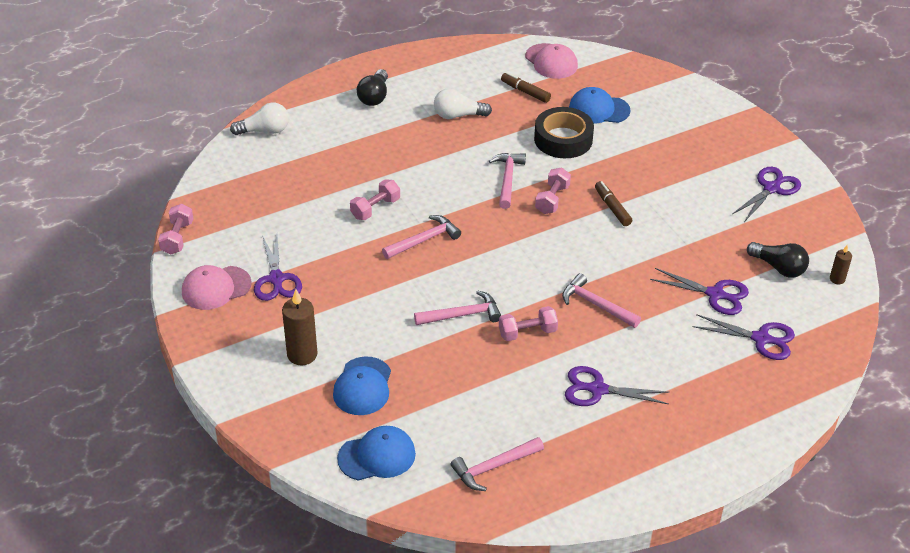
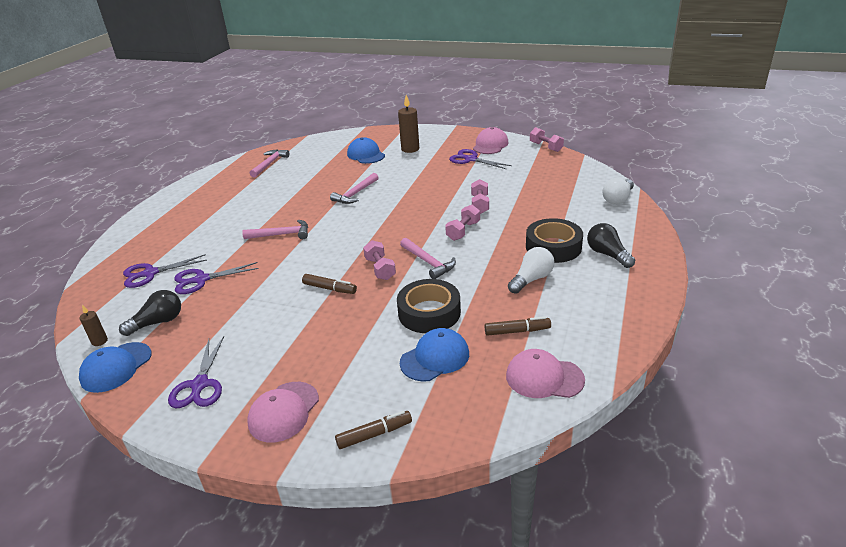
camera: 140 degrees right, 10 degrees down
(377, 456) = (327, 145): blue cap -> blue cap (116, 367)
(397, 127) = (553, 247): none -> black tape
(424, 240) = (427, 207): pink hammer -> none
(527, 332) = (309, 205): pink dumbbell -> pink dumbbell (463, 231)
(597, 389) = (243, 205): purple scissors -> none
(682, 94) = (374, 434): none -> brown marker
(726, 137) = (283, 412): none -> pink cap
(778, 267) = (158, 322): black light bulb -> black light bulb turned 150 degrees clockwise

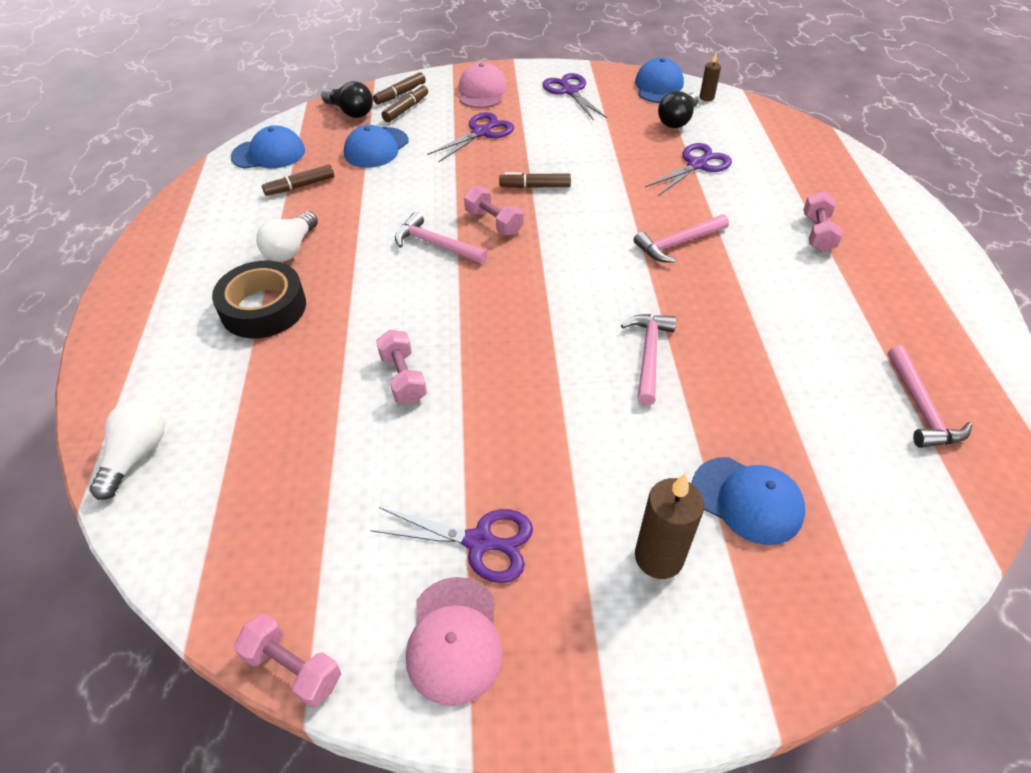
camera: 155 degrees right, 15 degrees up
(150, 273) = (768, 159): purple scissors -> purple scissors (481, 132)
(380, 406) = (406, 109): none -> brown marker
(429, 313) = (402, 185): black tape -> none
(463, 231) = (410, 309): pink dumbbell -> pink dumbbell (817, 233)
(544, 377) = (269, 153): pink cap -> blue cap
(607, 254) = (182, 311): black light bulb -> black light bulb (350, 112)

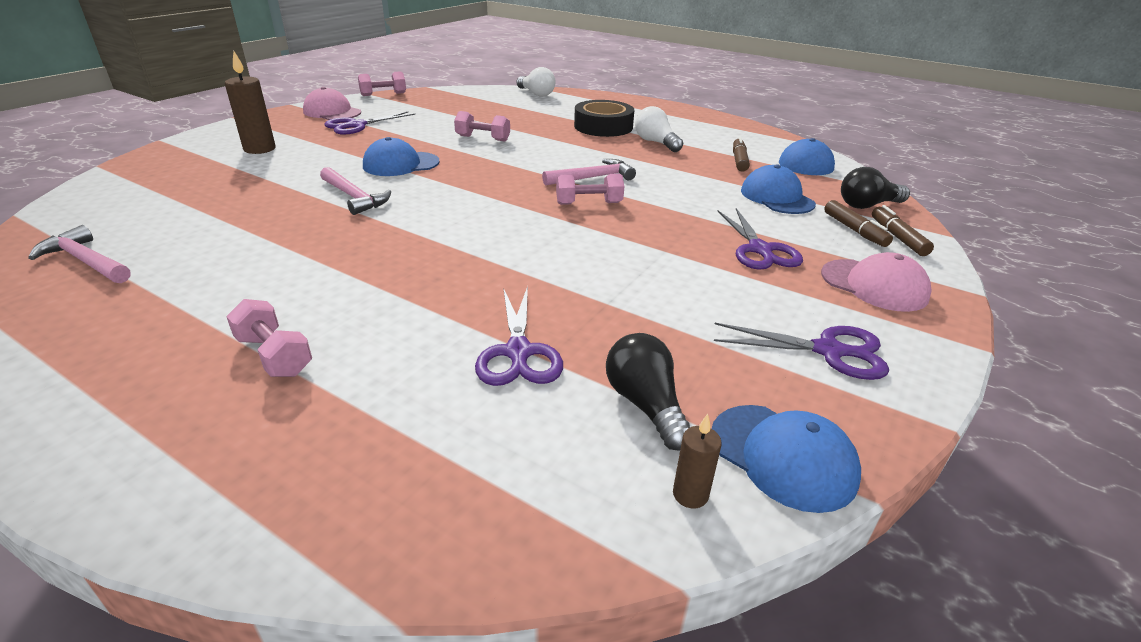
camera: 125 degrees right, 15 degrees down
(535, 186) = (617, 238): brown marker -> none
(678, 243) = (423, 264): pink hammer -> none
(747, 500) = (221, 177): blue cap -> blue cap (400, 164)

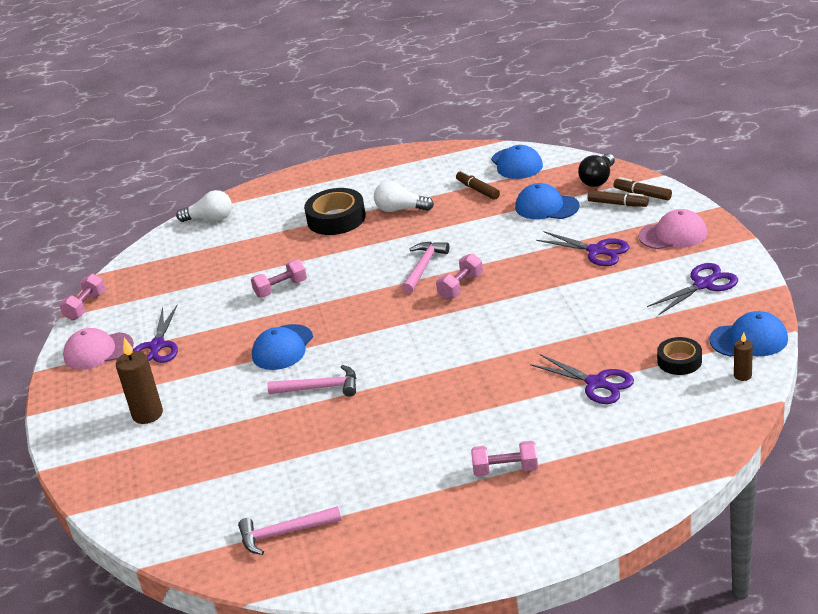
camera: 40 degrees left, 0 degrees up
(645, 405) = (679, 361): black light bulb -> black tape

